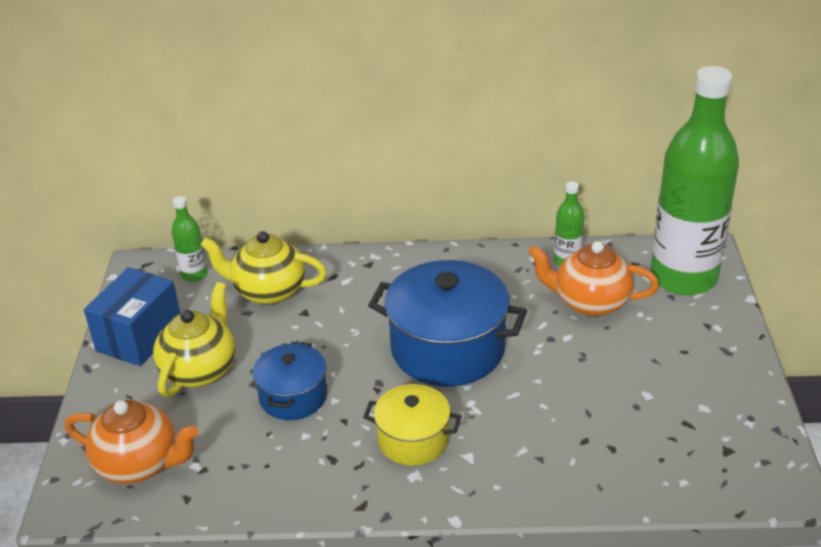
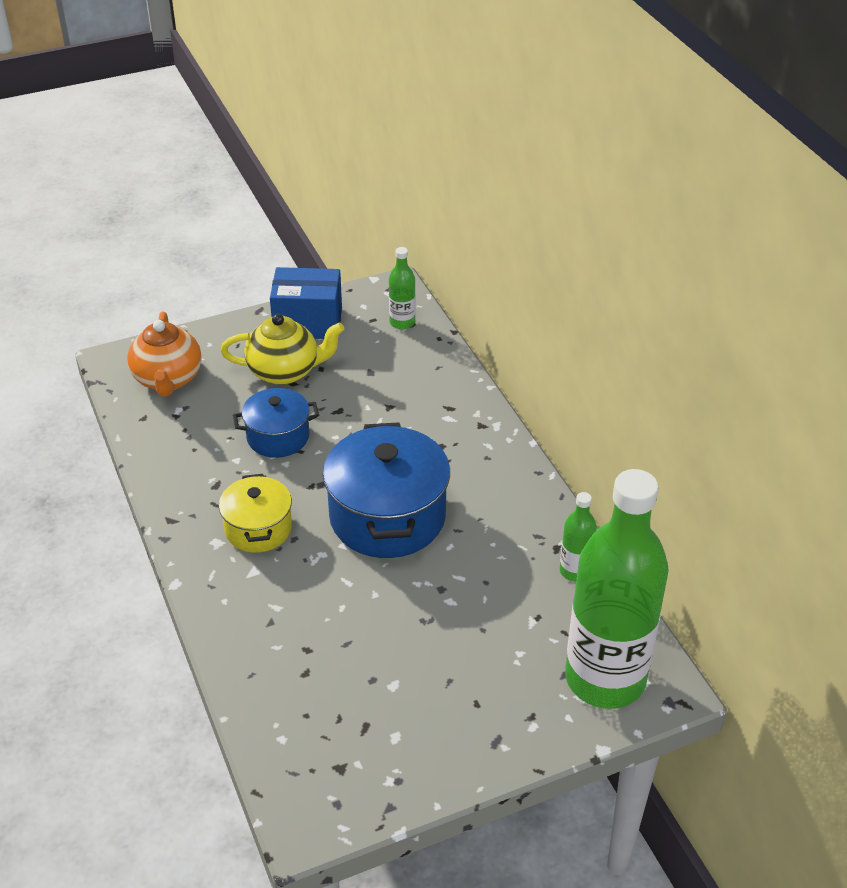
camera: 65 degrees right, 5 degrees up
(268, 291) = (405, 374): yellow teapot -> none
(590, 302) = (515, 606): orange teapot -> none

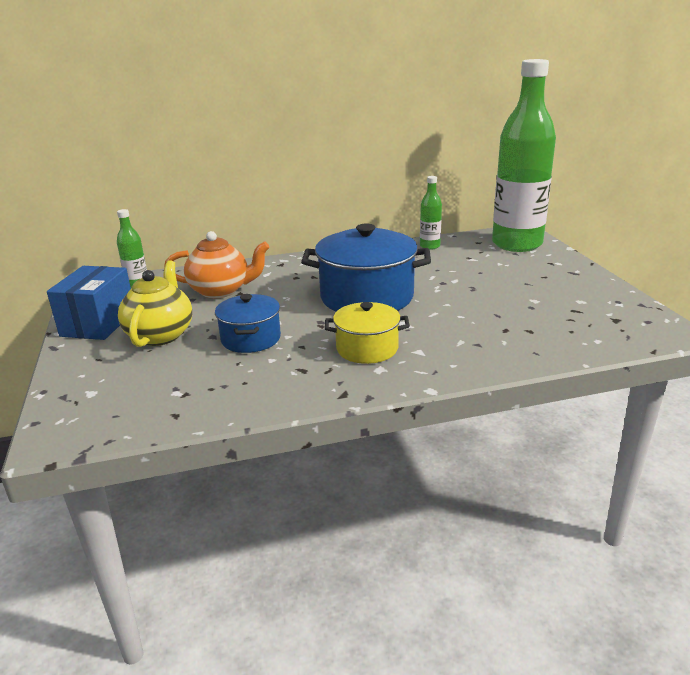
camera: 80 degrees left, 15 degrees down
(168, 379) = (121, 399): orange teapot -> orange teapot (221, 291)

